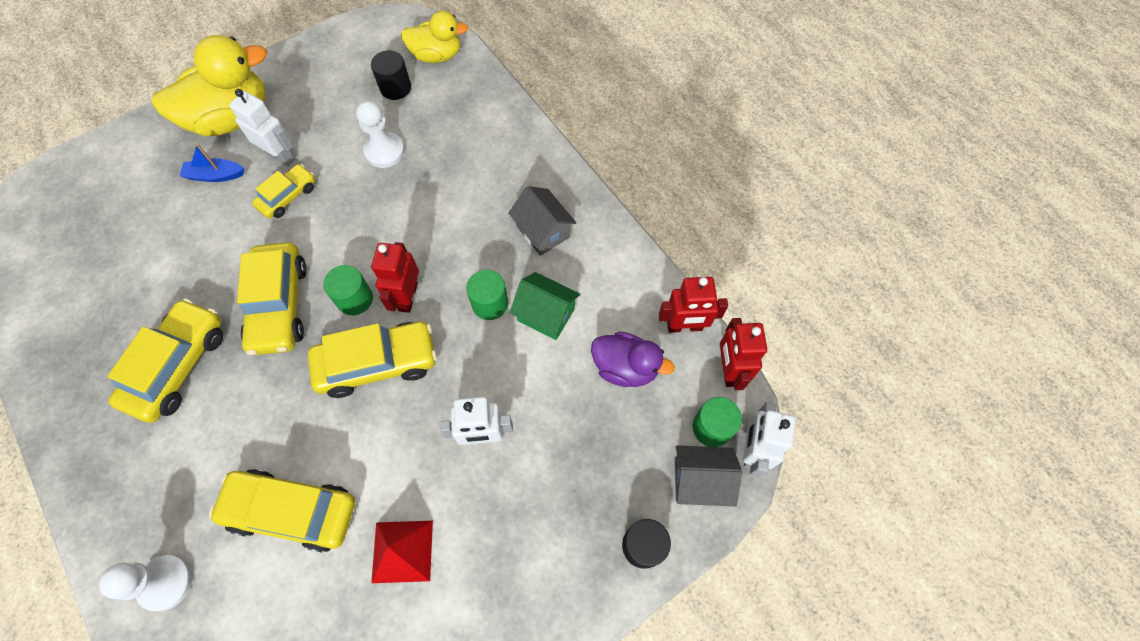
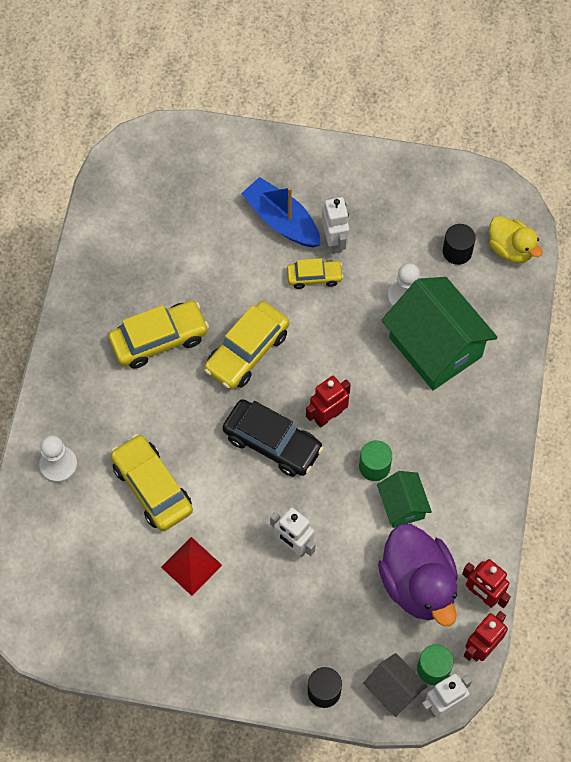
camera: 45 degrees right, 0 degrees up
(215, 175) = (282, 220): blue boat -> blue boat, size x1.79
(231, 118) = (326, 183): yellow duck -> none
(355, 299) = (295, 388): green cylinder -> none
(377, 363) = (272, 443): yellow car -> black car
(448, 169) = (435, 347): none -> green house
(543, 231) = (455, 449): grey house -> none
(625, 367) = (418, 584): purple duck -> purple duck, size x1.65

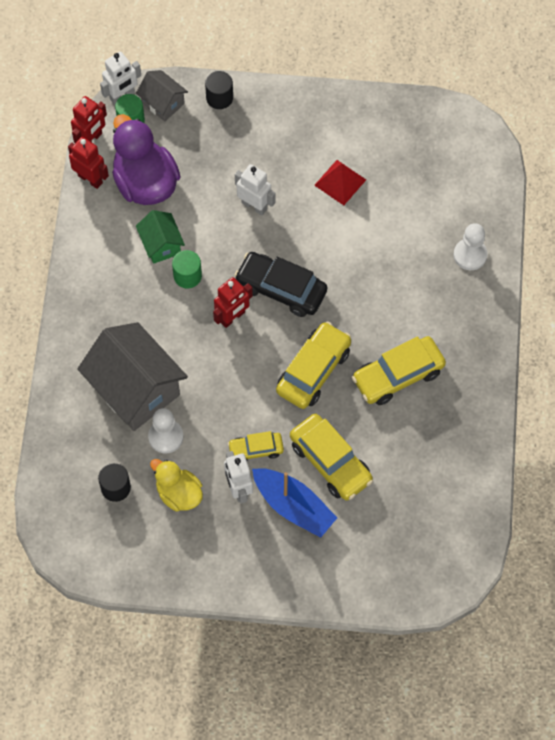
camera: 175 degrees right, 0 degrees up
(152, 487) = (383, 242): yellow car -> yellow car (330, 462)
(435, 347) = (135, 389): green house -> grey house
(511, 249) = (62, 495): yellow duck -> yellow duck (179, 494)

